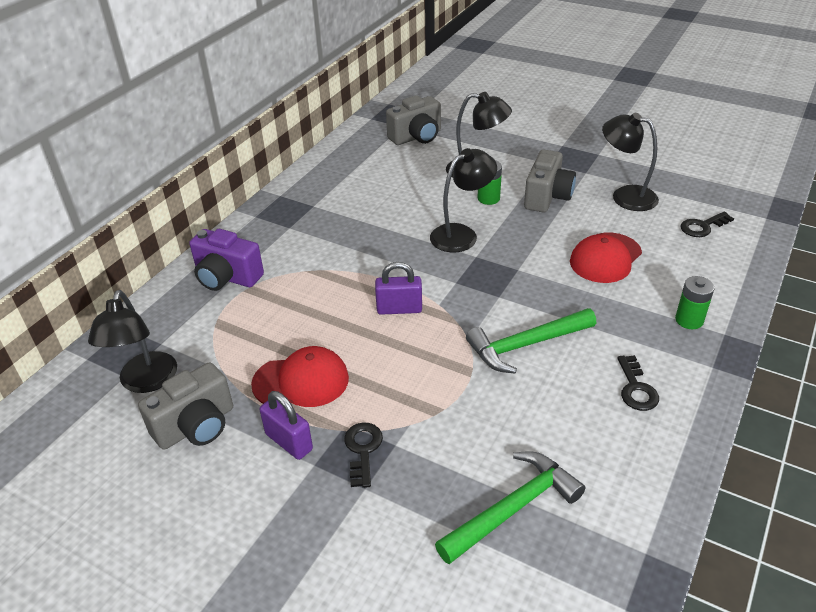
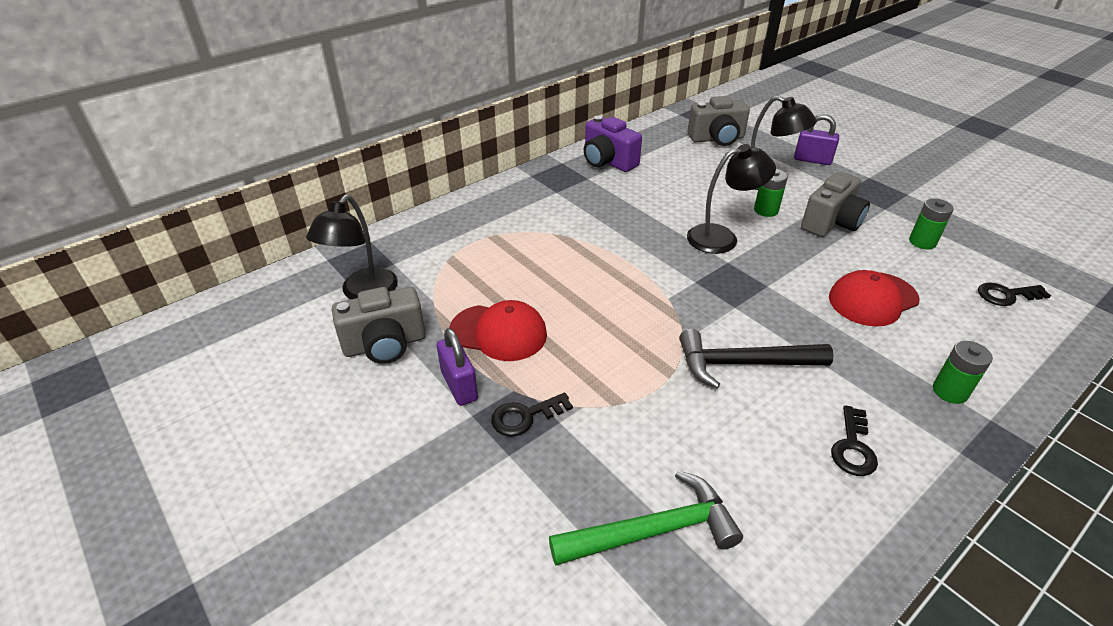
camera: 20 degrees right, 0 degrees up
(227, 277) = (479, 221): purple camera -> purple camera (608, 161)
(363, 450) = (525, 416): black key -> black key turned 135 degrees counterclockwise
(399, 309) = (625, 292): purple padlock -> purple padlock (812, 160)
(526, 345) = (743, 364): green hammer -> black hammer
(625, 196) = (922, 242): black lamp -> green battery

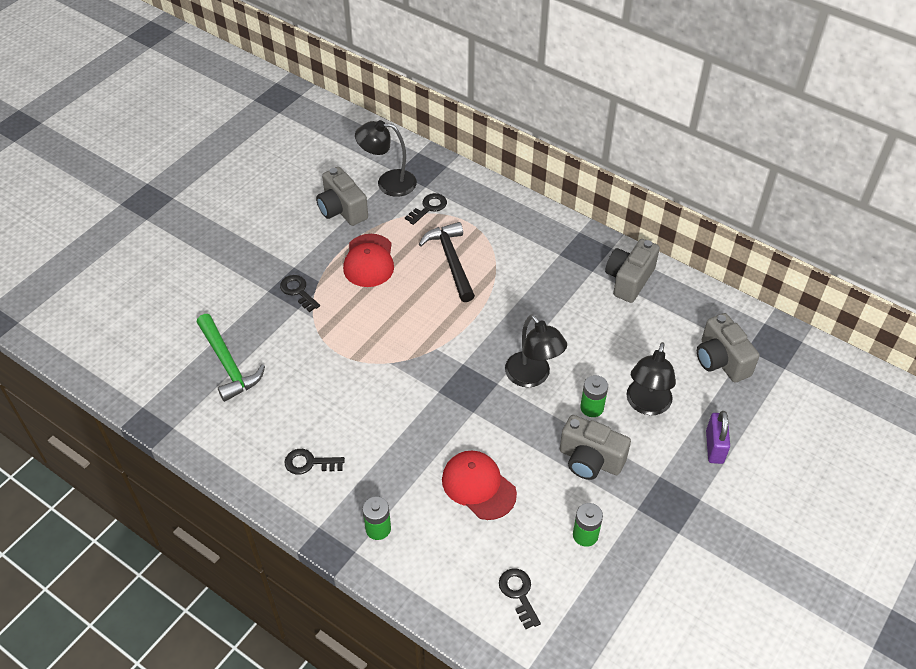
camera: 75 degrees right, 10 degrees up
(432, 266) = (429, 207): none -> black key
(459, 386) = (316, 254): purple padlock -> none
(608, 161) = (629, 280): purple camera -> grey camera
(743, 364) = (374, 399): black hammer -> black hammer (451, 261)

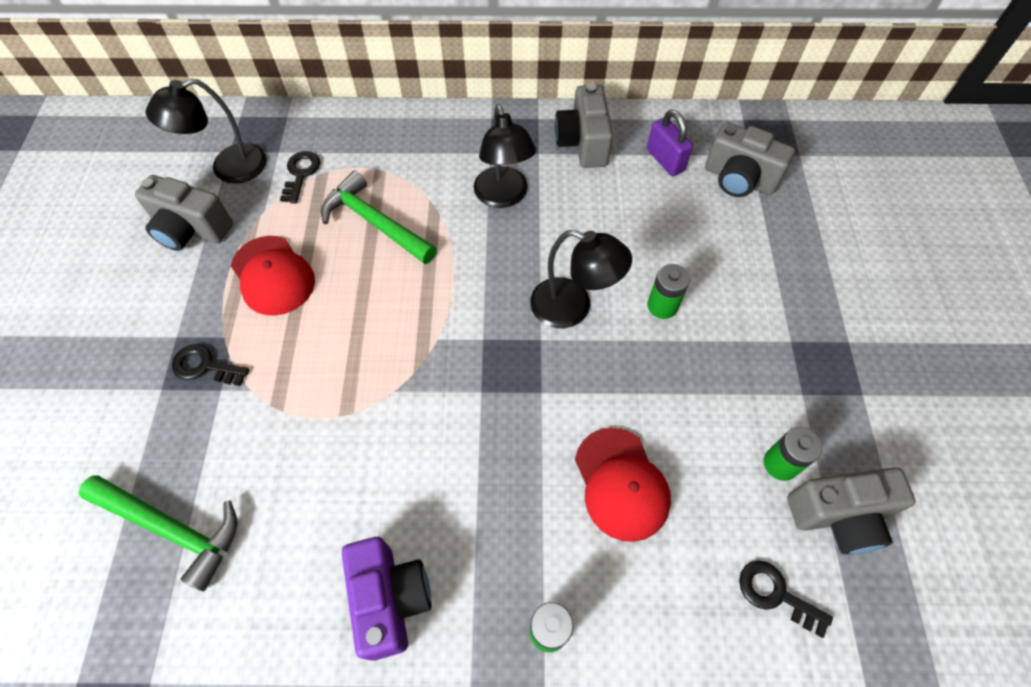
camera: 35 degrees left, 10 degrees up
(309, 463) = (390, 599): black key -> purple camera
(451, 261) = (375, 223): black hammer -> green hammer
(478, 486) = (621, 484): red cap -> red cap turned 120 degrees counterclockwise
(590, 460) = (710, 368): grey camera -> grey camera (838, 516)
(646, 405) = (712, 269): black lamp -> black lamp (503, 196)
(714, 447) = (812, 275): purple padlock -> purple padlock (665, 160)

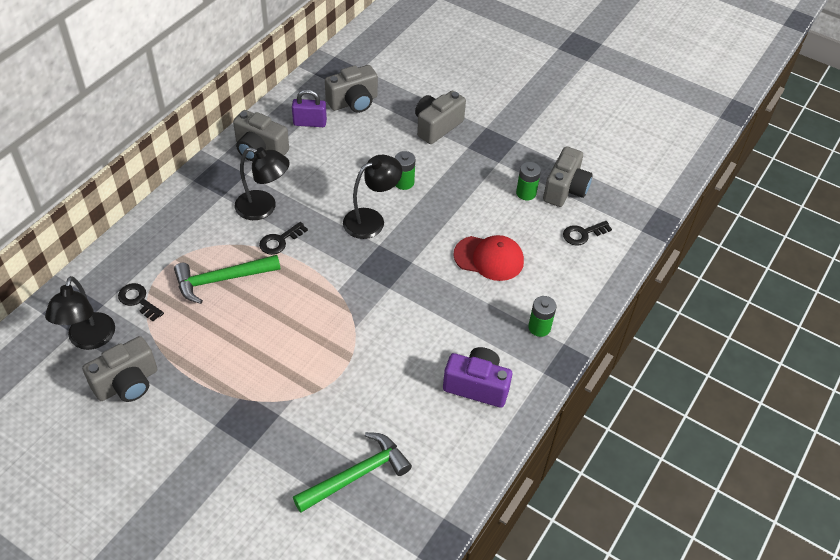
camera: 60 degrees left, 10 degrees down
(205, 366) = (253, 417): black key -> black key (280, 241)
(273, 276) = (213, 352): red cap -> none
(790, 285) = (437, 126): none -> grey camera

